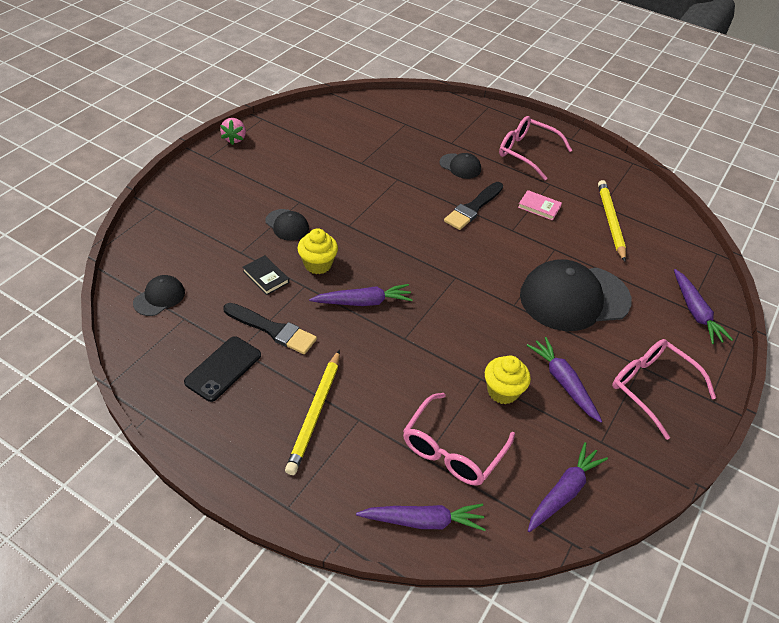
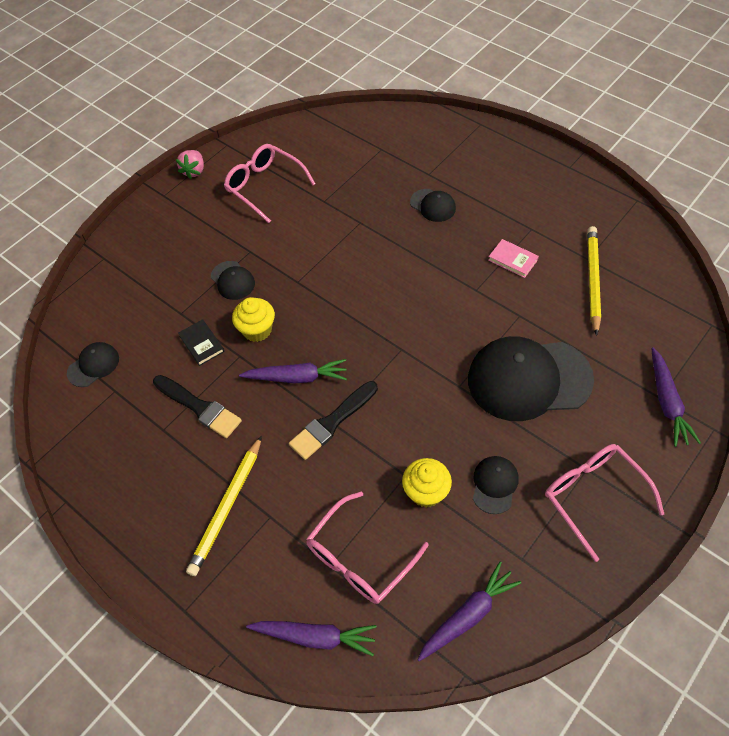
camera: 15 degrees right, 10 degrees up
(223, 368) = (144, 451): black phone -> none
(473, 208) = (437, 260): black brush -> black brush (332, 422)
(526, 152) = (513, 186): pink glasses -> pink glasses (264, 186)
(563, 382) = (494, 485): purple carrot -> black cap

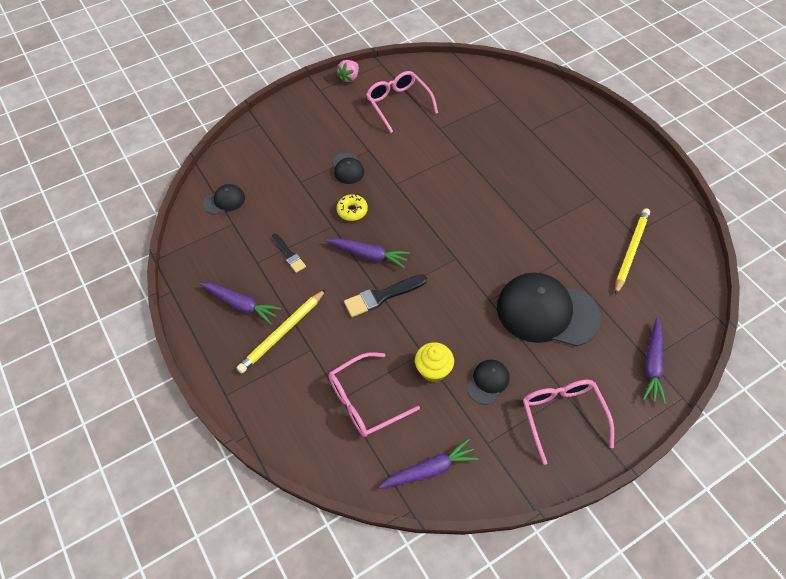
camera: 15 degrees right, 0 degrees up
(199, 407) = (288, 254): black brush -> black brush, size x0.64
(201, 344) = (307, 209): black book -> none
(257, 330) = (352, 211): yellow cupcake -> yellow donut
(315, 637) = (311, 445): purple carrot -> purple carrot (241, 305)
(433, 205) = (524, 155): black cap -> none
(512, 260) = (571, 216): pink book -> none

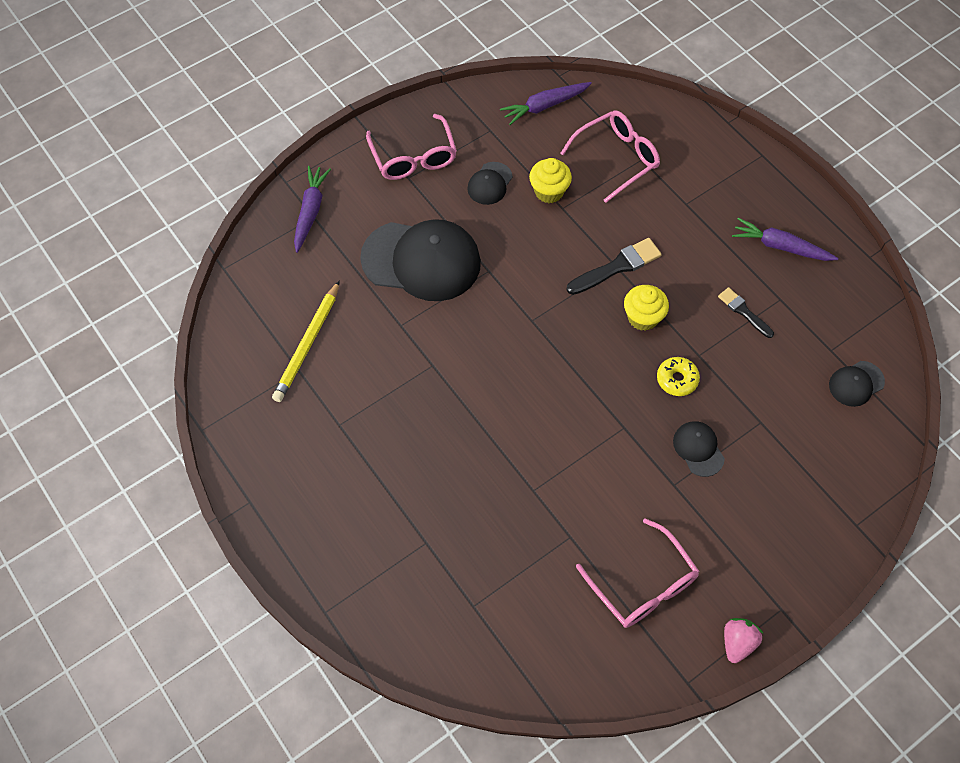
camera: 175 degrees right, 5 degrees up
(282, 333) = (722, 219): yellow pencil -> none
(368, 255) = (643, 317): purple carrot -> yellow cupcake

